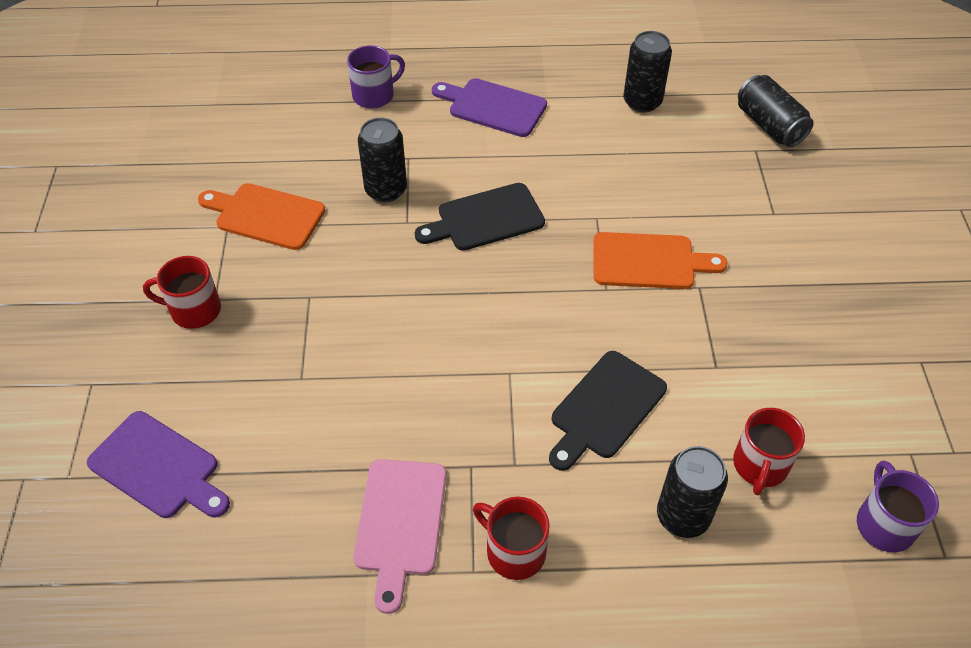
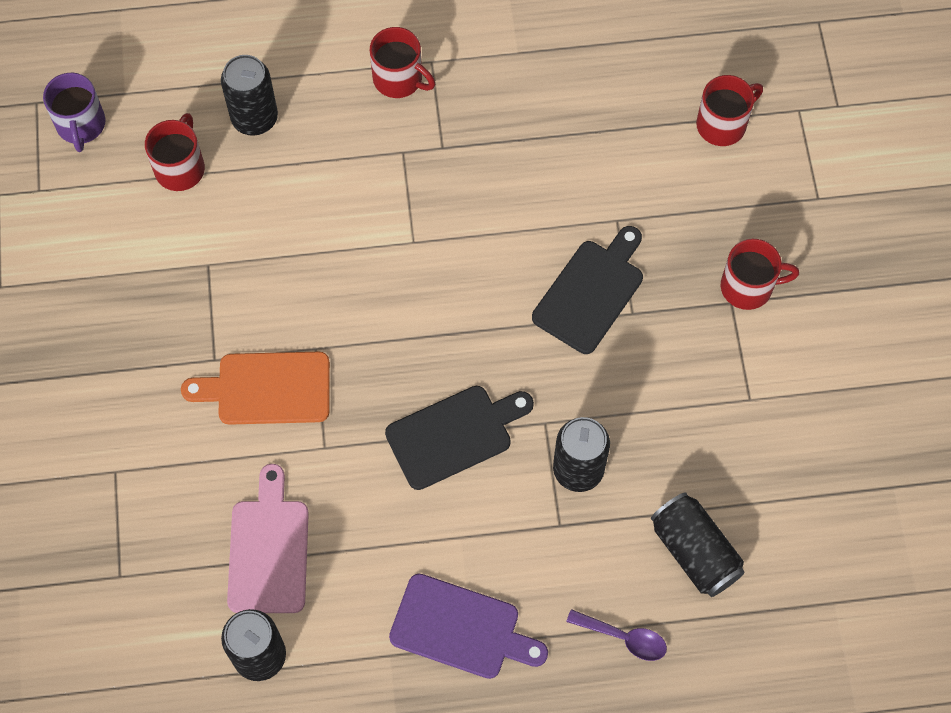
camera: 175 degrees right, 15 degrees up
(158, 467) = (723, 124): purple cutting board -> red mug
(266, 215) = (710, 418): orange cutting board -> none
(374, 95) = (624, 638): purple mug -> purple spoon
(400, 523) = (498, 94): pink cutting board -> pink cutting board (269, 550)
(605, 408) = (320, 212): black cutting board -> black cutting board (591, 292)
(769, 125) = (94, 623): black can -> black can (694, 551)

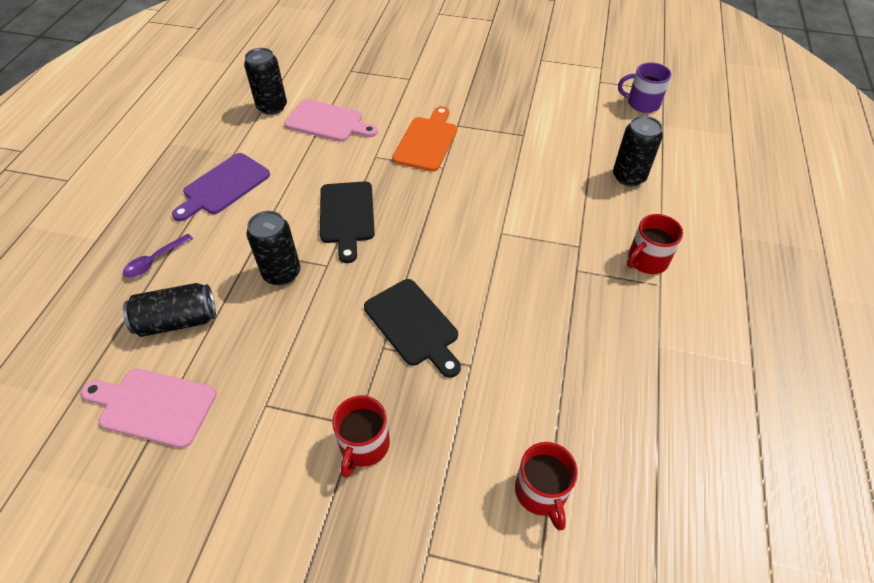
camera: 110 degrees right, 15 degrees down
(180, 167) = (598, 137): red mug -> none
(801, 510) = (154, 406): none -> pink cutting board

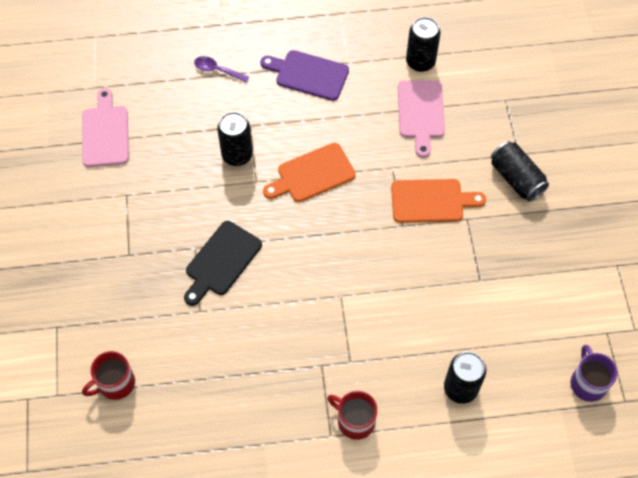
camera: 70 degrees right, 10 degrees up
(177, 321) = (172, 112): black can -> black can (516, 179)
(347, 216) = (312, 174): black cutting board -> orange cutting board
(364, 445) = (115, 265): red mug -> none

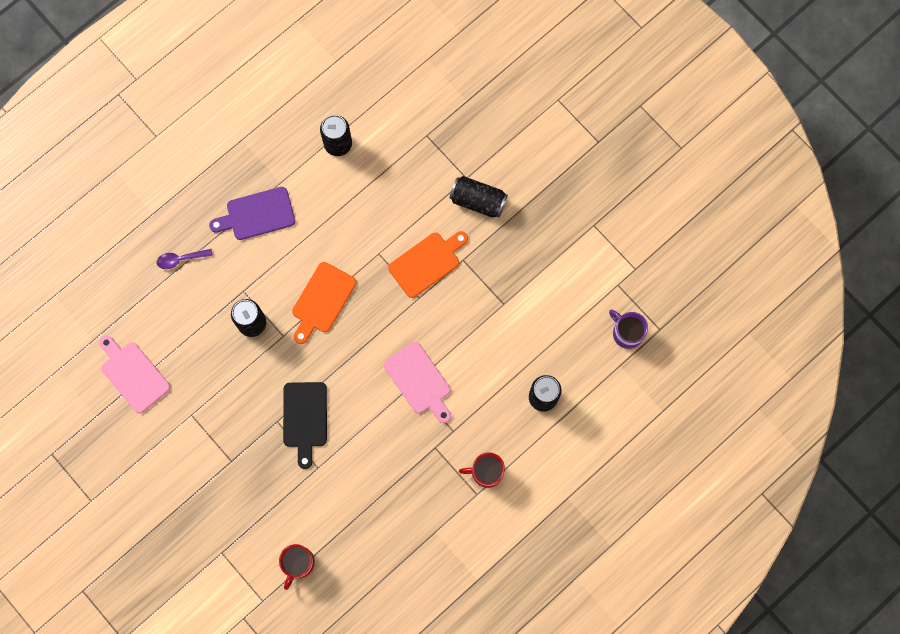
camera: 35 degrees left, 15 degrees up
(420, 113) = (369, 191): pink cutting board -> pink cutting board (419, 381)

